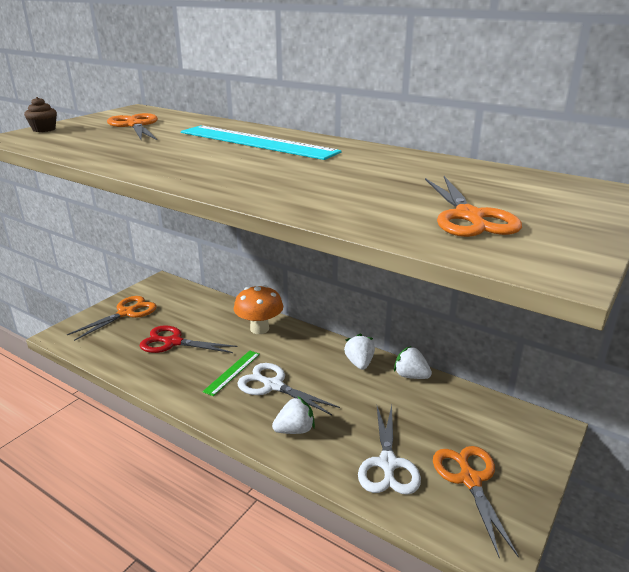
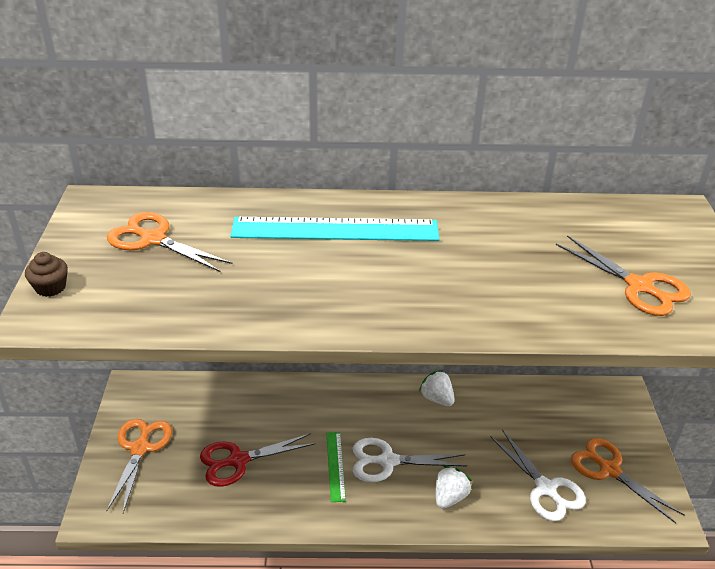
camera: 35 degrees left, 10 degrees up
(259, 329) = (309, 402): orange mushroom -> none
(411, 376) = (489, 392): white strawberry -> none

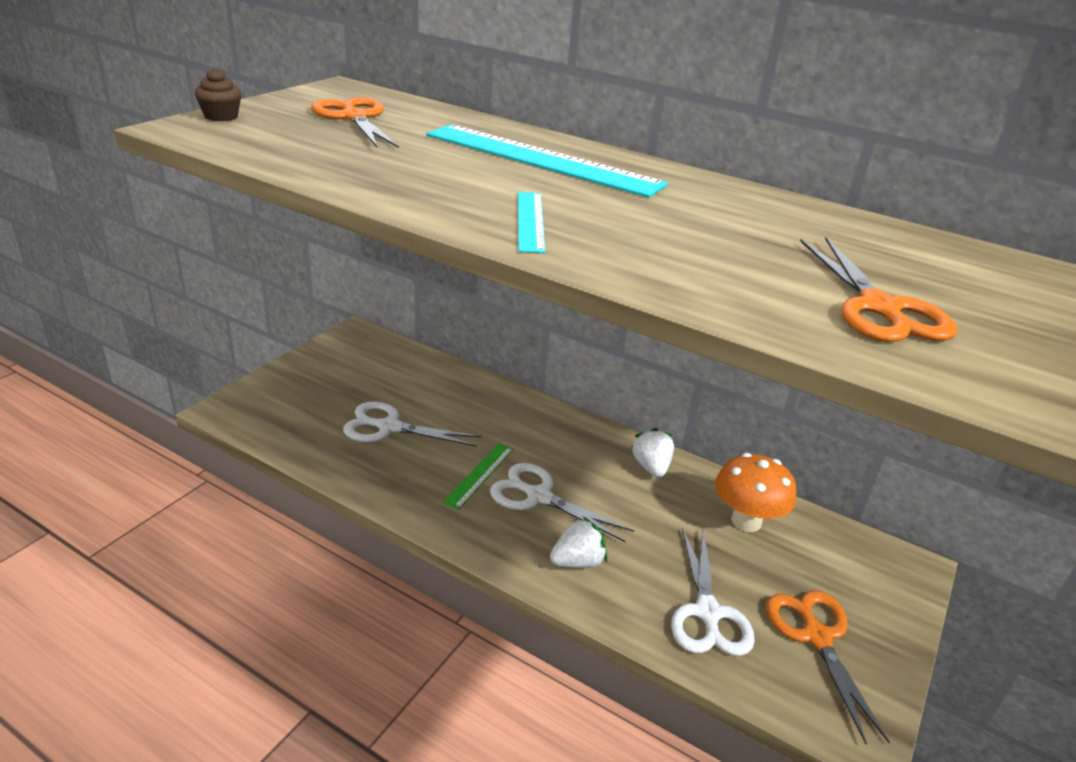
camera: 30 degrees right, 5 degrees down
(140, 448) = (314, 380): orange scissors -> none
(238, 460) = (389, 427): red scissors -> white scissors
(400, 302) = (530, 221): none -> turquoise ruler
(519, 409) = (746, 521): none -> orange mushroom

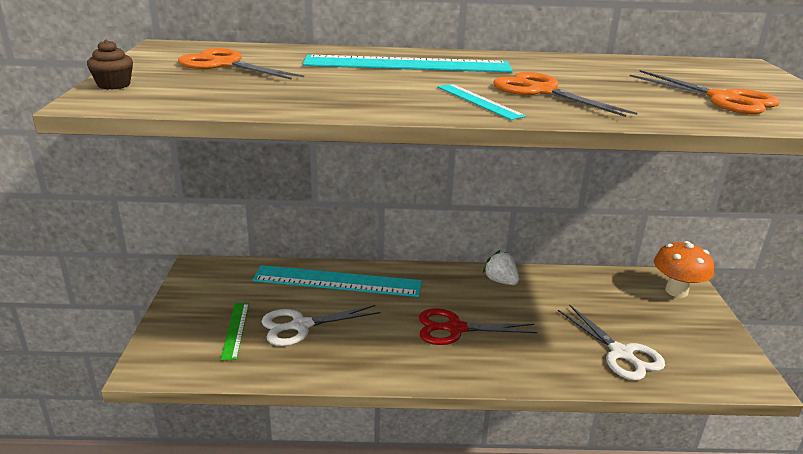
camera: 30 degrees left, 5 degrees down
(470, 397) = (337, 281): none -> turquoise ruler
(479, 475) = (401, 331): green ruler -> green ruler (235, 330)
(539, 497) = (455, 329): white scissors -> red scissors
(577, 562) = (522, 359): white strawberry -> none
(746, 521) = (584, 291): orange mushroom -> orange mushroom (676, 291)
(816, 637) = (683, 339): orange scissors -> orange scissors (541, 91)

